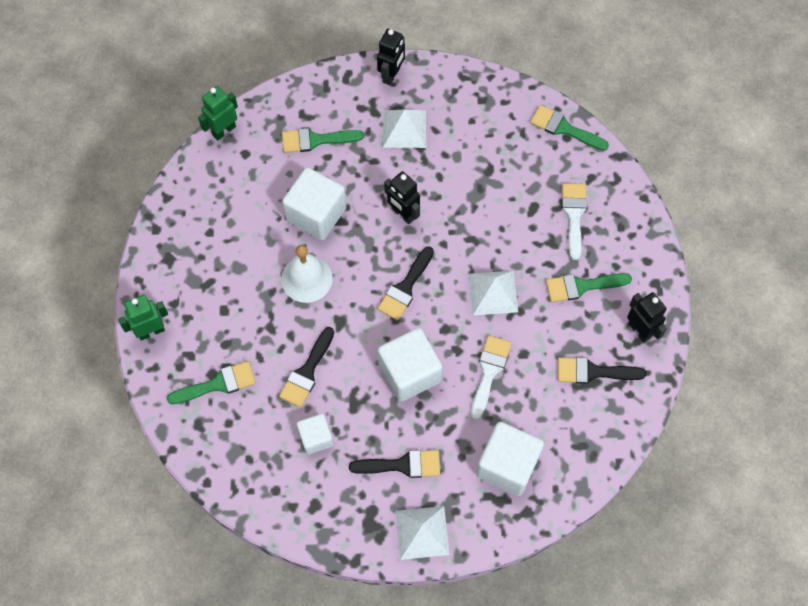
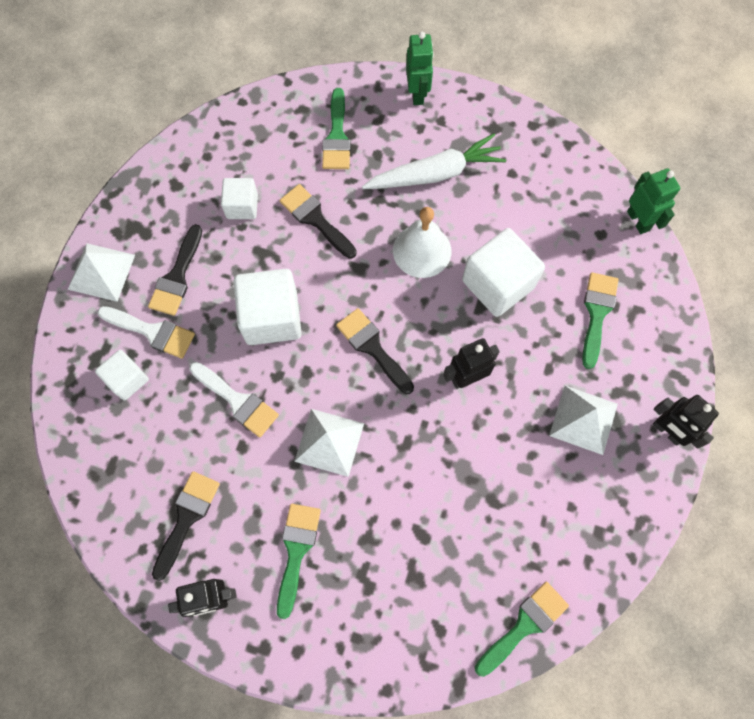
camera: 110 degrees right, 5 degrees up
(229, 291) = (435, 173): none -> white carrot
(507, 465) = (127, 379): white cube -> white cube, size x0.58
(574, 215) = (394, 583): white brush -> white brush (152, 332)

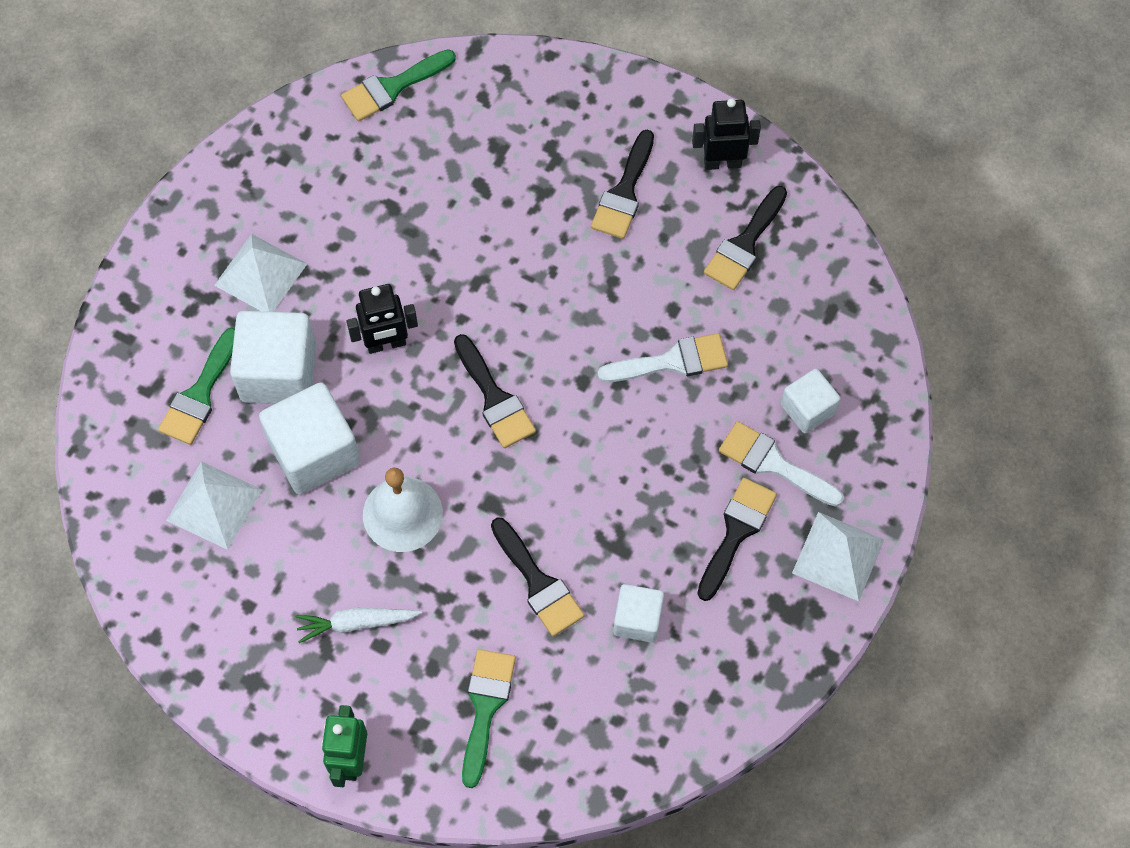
camera: 170 degrees left, 5 degrees down
(237, 401) = (672, 361): white brush -> white brush turned 120 degrees clockwise
(272, 317) = (617, 457): white cube -> white cube (279, 372)
(296, 551) = (624, 192): green brush -> black brush
(329, 442) = (568, 298): white pyramid -> white pyramid (214, 505)
(435, 173) = (356, 623): white carrot -> white carrot, size x0.60
(638, 221) = (99, 507): green robot -> none
(667, 431) = (167, 246): black robot -> none

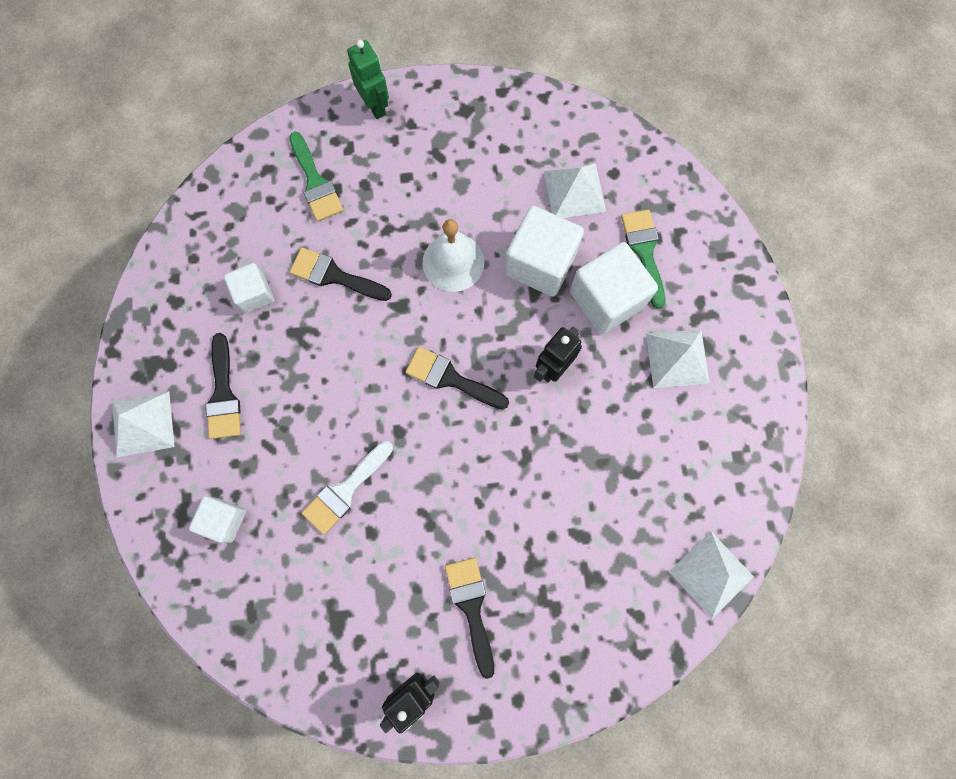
camera: 145 degrees right, 10 degrees up
(356, 623) = (430, 179): white carrot -> none
(392, 87) = (711, 574): green brush -> white pyramid
(744, 244) = (351, 627): black brush -> none
(773, 463) = (226, 461): white brush -> none

